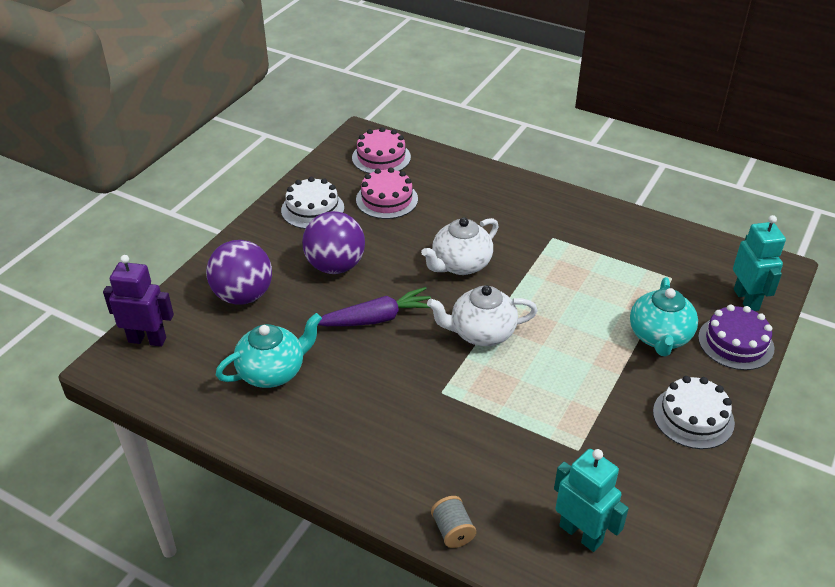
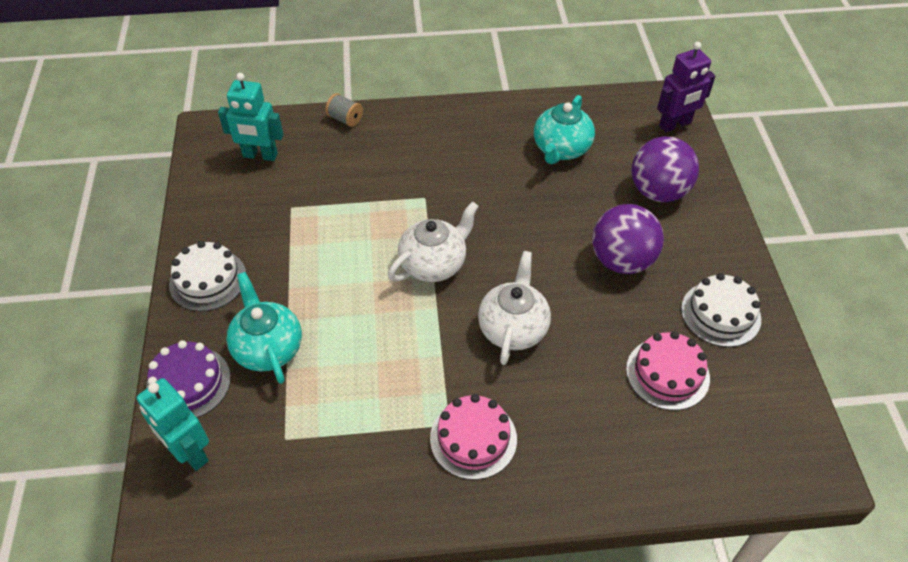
camera: 145 degrees right, 10 degrees up
(377, 318) = (532, 230): purple carrot -> none
(381, 157) = (747, 440): pink cake -> pink cake (473, 438)

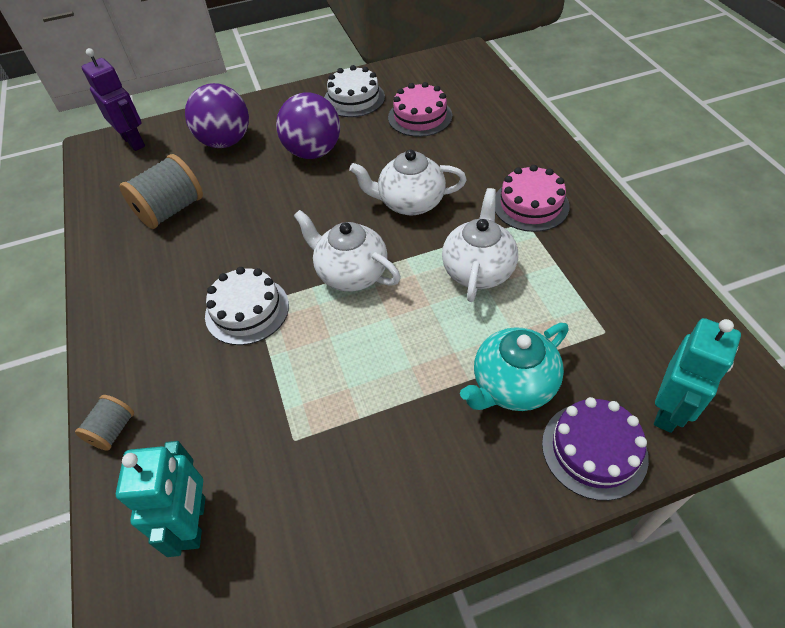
camera: 100 degrees left, 0 degrees up
(208, 280) = (442, 495): white cake -> white cake (247, 310)
(399, 361) = (478, 270): none -> white teapot
(561, 149) = (171, 210): turquoise teapot -> grey spool

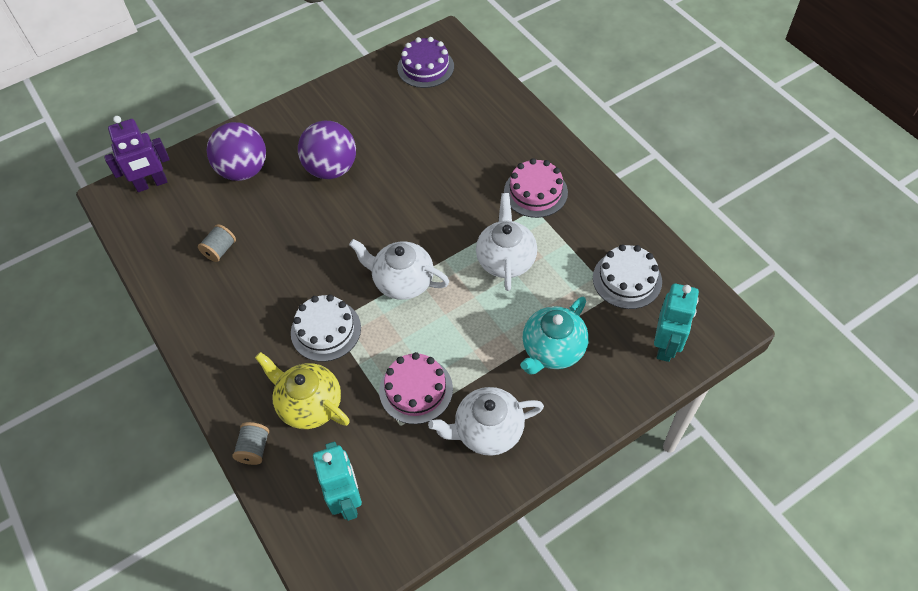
camera: 15 degrees left, 5 degrees up
(134, 141) = (151, 184): purple robot -> purple robot turned 120 degrees clockwise
(171, 210) = (220, 250): grey spool -> grey spool, size x0.55
(196, 391) = (309, 404): none -> yellow teapot
(354, 98) = (351, 104): white cake -> white cake (627, 279)
(409, 203) = (433, 207): white teapot -> white teapot (487, 431)
(420, 116) = (419, 116): pink cake -> pink cake (416, 390)
(594, 450) = (618, 385): purple cake -> purple cake (425, 67)

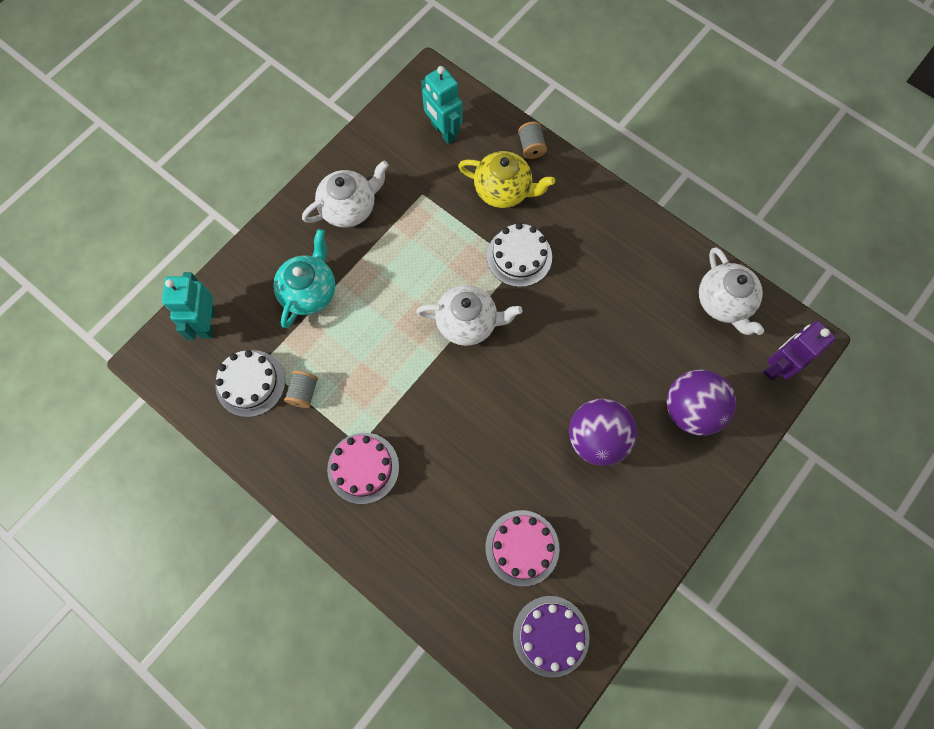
camera: 160 degrees right, 15 degrees up
(220, 250) = (659, 309): grey spool -> grey spool (304, 392)
(416, 390) = (419, 225): pink cake -> pink cake (522, 547)
(506, 259) = (374, 374): white teapot -> white teapot (724, 303)

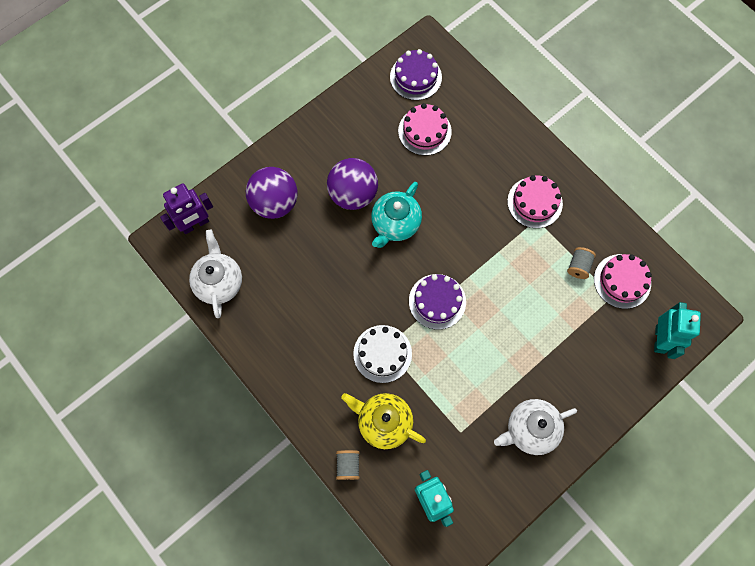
camera: 170 degrees left, 0 degrees up
(250, 383) = (622, 281): white cake -> pink cake
(309, 291) = (571, 352): turquoise teapot -> turquoise teapot (395, 224)
(468, 323) = (437, 301): white teapot -> purple cake

